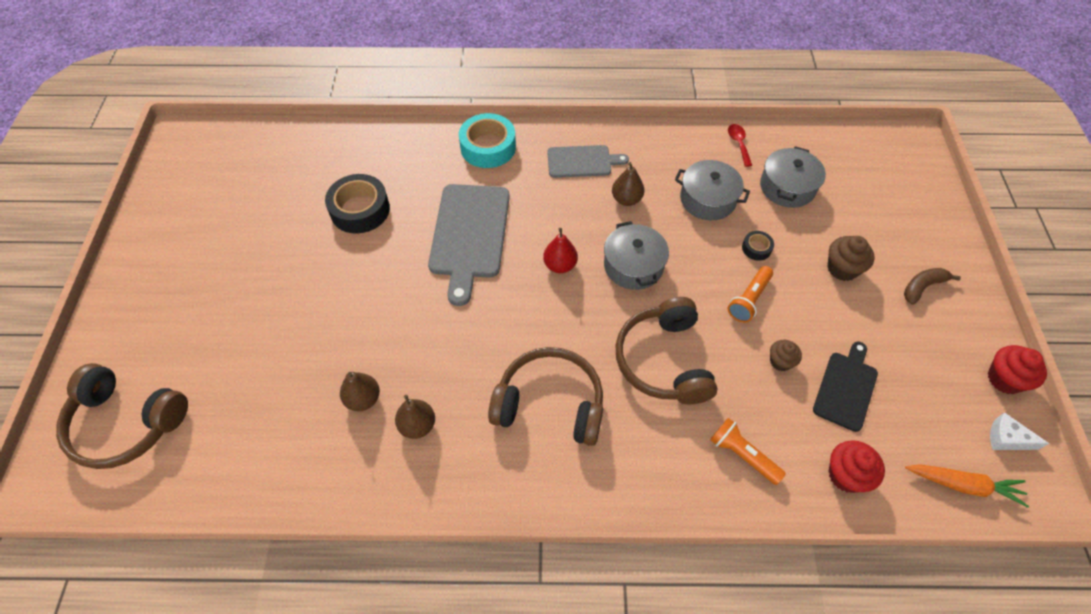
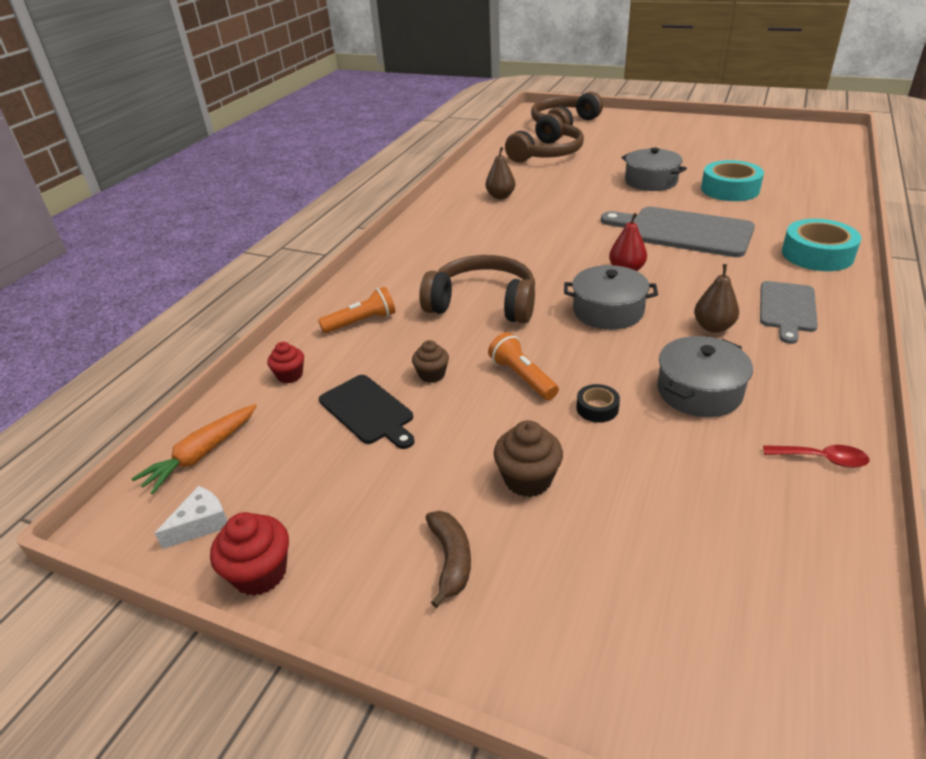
camera: 115 degrees right, 20 degrees down
(360, 210) = (730, 189): black tape -> turquoise tape
(363, 399) = (535, 181): brown pear -> none
(550, 404) = (480, 244): brown headphones -> brown headphones (546, 153)
(787, 187) = (709, 482): grey pot -> grey pot (651, 181)
(846, 475) = (290, 375): red cupcake -> red cupcake, size x0.66

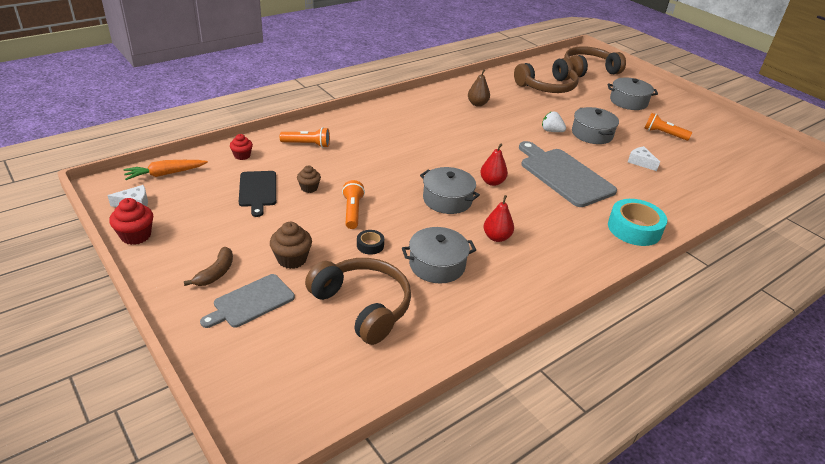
camera: 25 degrees right, 0 degrees up
(483, 303) = (382, 163): brown headphones -> brown headphones (362, 306)
(610, 193) = (551, 131): none -> white strawberry
(639, 139) = (628, 102): none -> grey pot
(711, 156) = (664, 134): none -> orange flashlight
(713, 327) = (496, 237): brown pear -> red pear
(730, 189) = (640, 162): turquoise tape -> white cheese
(787, 309) = (559, 249): grey cutting board -> grey cutting board (251, 302)
(822, 459) = (454, 330): red spoon -> none

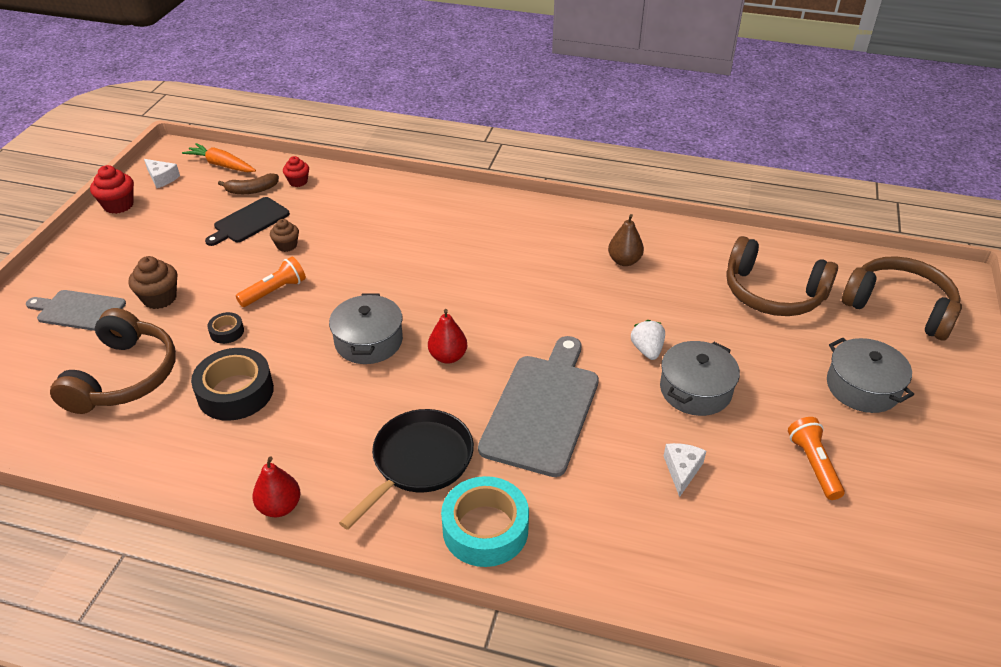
camera: 55 degrees right, 5 degrees up
(216, 273) = (103, 270): brown banana -> brown banana (252, 190)
(307, 144) = (365, 202): orange flashlight -> none
(437, 265) = (235, 392): grey pot -> black tape
(496, 237) = (332, 412): red pear -> red pear (280, 507)
(567, 227) = (418, 462): none -> black pan

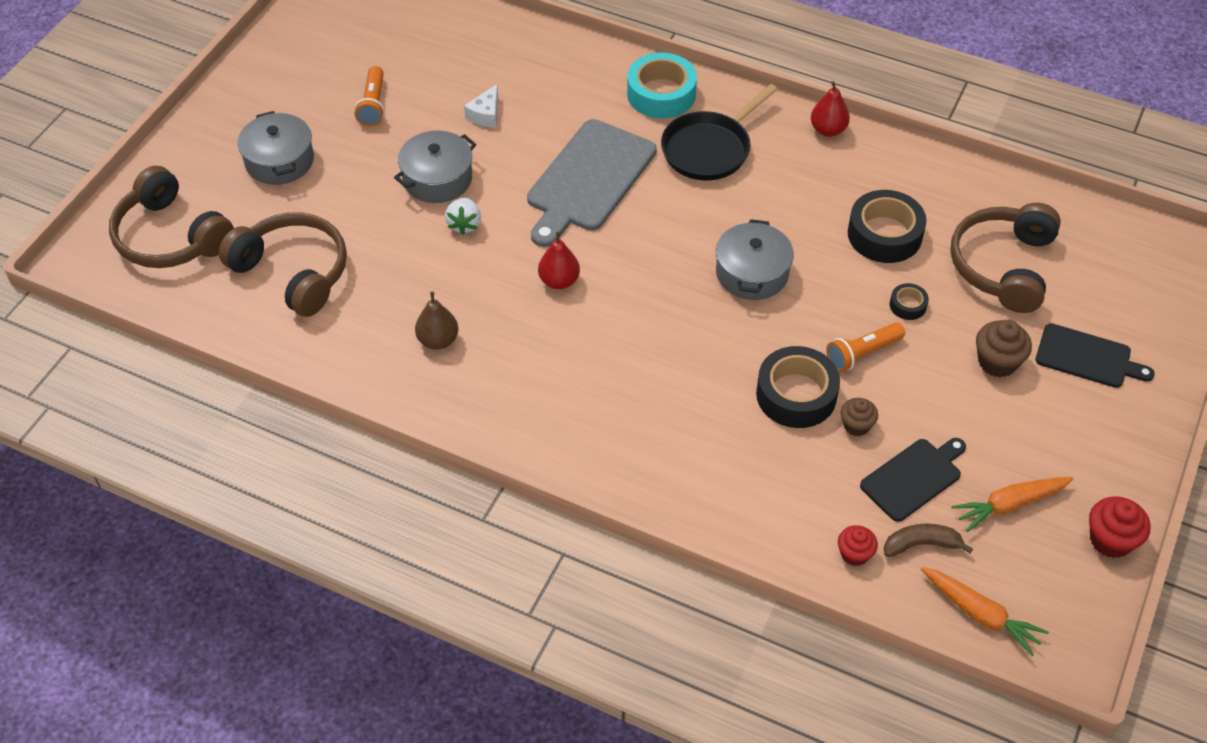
camera: 170 degrees left, 10 degrees up
(78, 310) = (1087, 357): grey cutting board -> black cutting board
(162, 178) = (1066, 594): white cheese -> none
(183, 215) = (1010, 505): none -> orange carrot
(332, 258) = (796, 395): none -> black tape
(448, 356) = (670, 244): red pear -> red pear (559, 281)

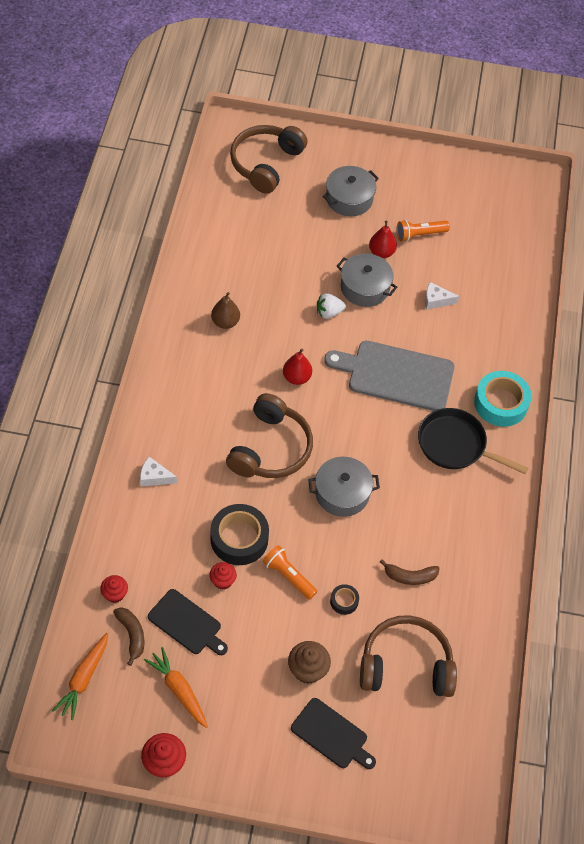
camera: 70 degrees right, 5 degrees up
(293, 272) = (257, 232): brown headphones -> brown headphones (270, 448)
(675, 473) = (154, 477): none -> white cheese
(828, 130) = (507, 522): red pear -> red pear (381, 252)
(856, 425) = (222, 581): brown cupcake -> red cupcake
(884, 234) = (410, 576): black tape -> brown banana
(1087, 357) = (331, 735): black cutting board -> black cutting board turned 60 degrees counterclockwise

